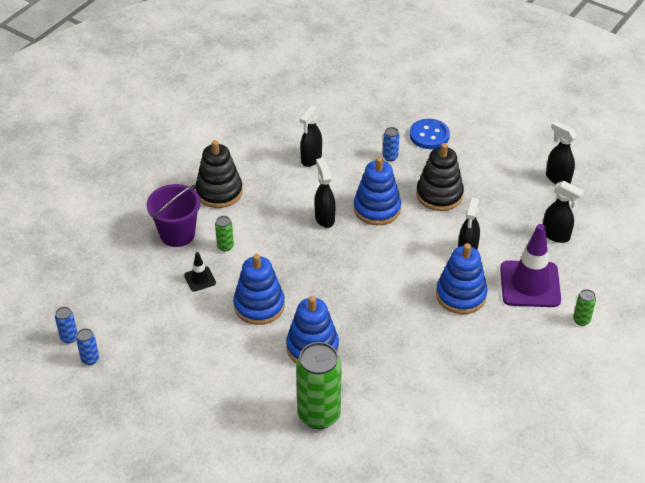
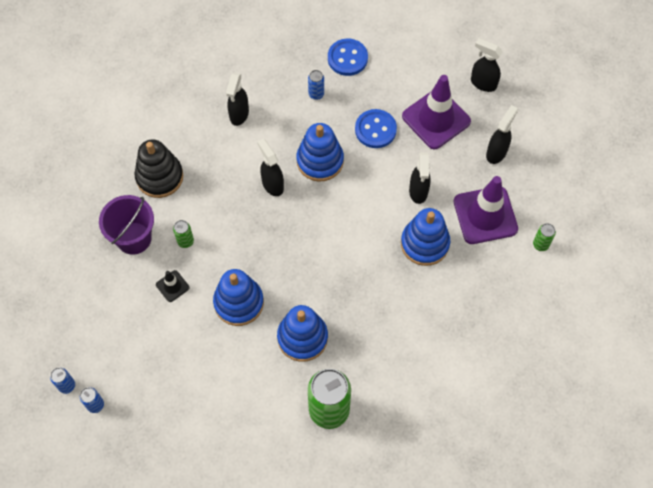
camera: 15 degrees left, 20 degrees up
(439, 195) = (375, 129): black stacking toy -> blue button
(502, 197) = (436, 119): none -> purple traffic cone
(556, 235) = (496, 152): black spray bottle -> black spray bottle turned 75 degrees counterclockwise

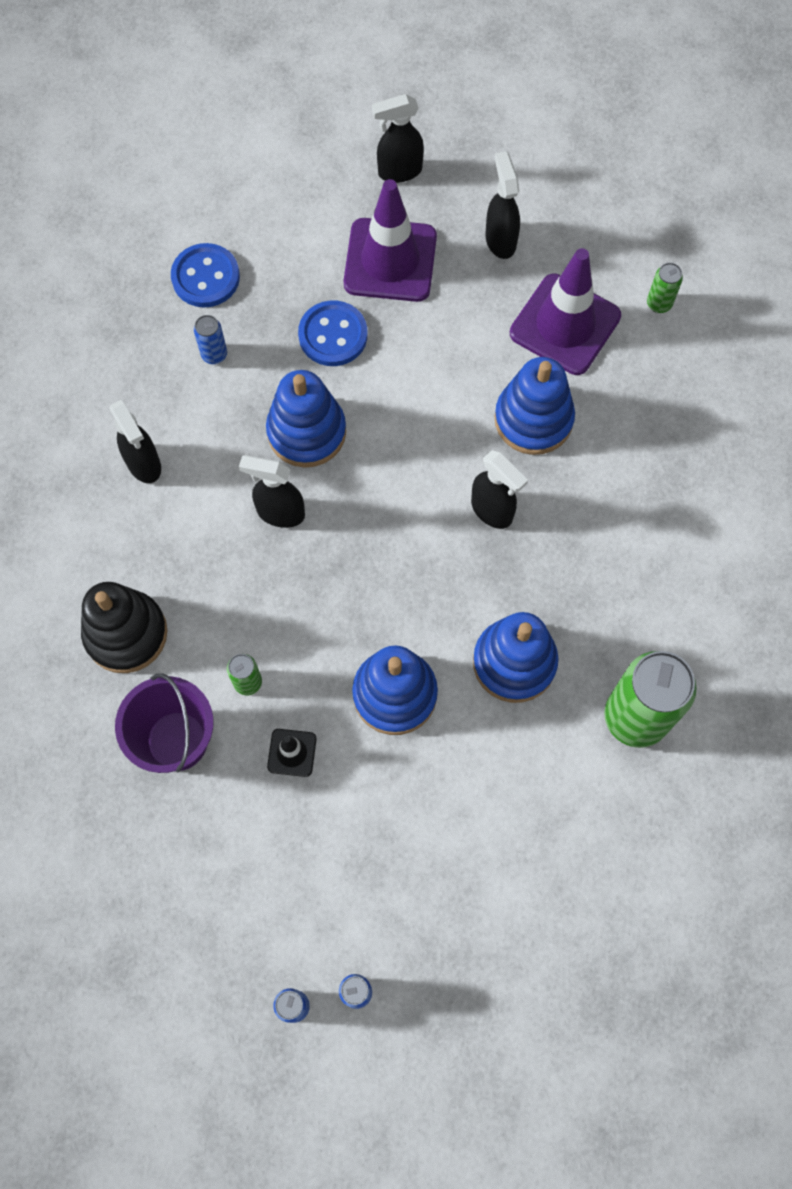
camera: 45 degrees left, 5 degrees up
(418, 192) = (461, 365): black spray bottle -> black spray bottle (492, 511)

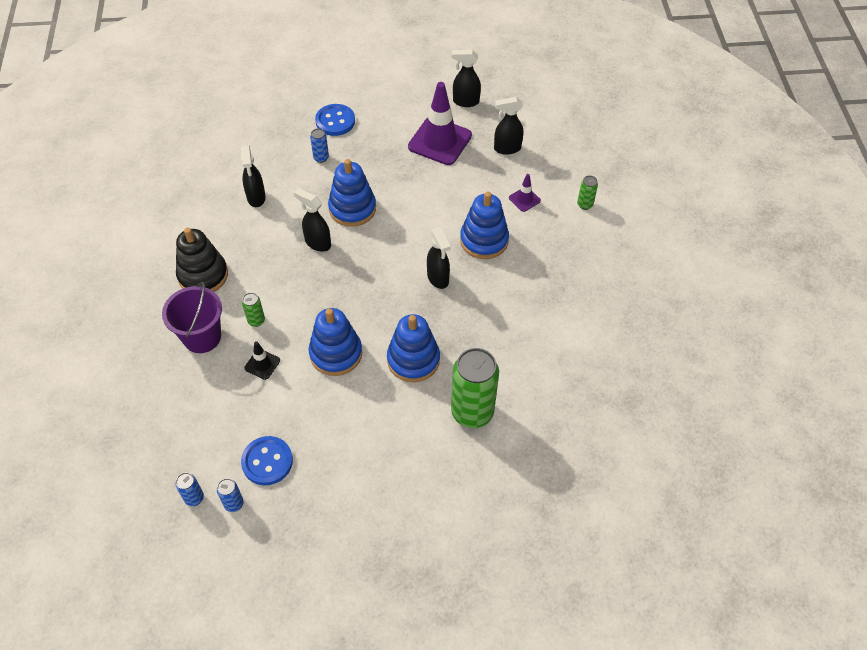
camera: 20 degrees right, 15 degrees down
(333, 335) = (390, 167): blue button -> blue button (267, 461)
(500, 240) = (506, 148): black spray bottle -> black spray bottle turned 105 degrees counterclockwise
(565, 325) = (524, 199): purple traffic cone -> purple traffic cone, size x0.46

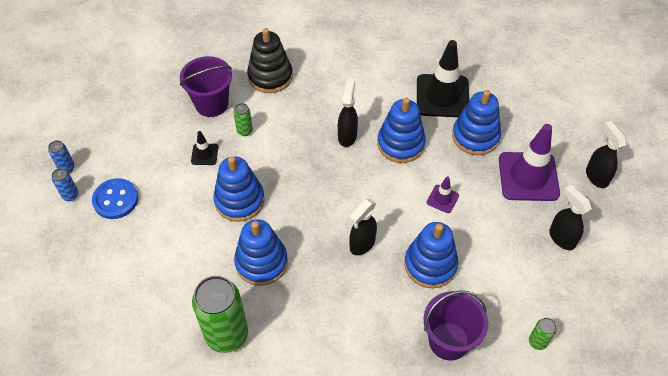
camera: 65 degrees right, 0 degrees up
(256, 198) = (368, 73): black spray bottle -> none
(321, 158) = (442, 96): blue can -> black traffic cone
(335, 121) = (492, 87): blue button -> none
(378, 155) = (475, 136): none -> blue stacking toy
(524, 199) = (505, 280): purple traffic cone -> purple traffic cone (442, 199)
(557, 258) = (448, 341): none -> purple bucket

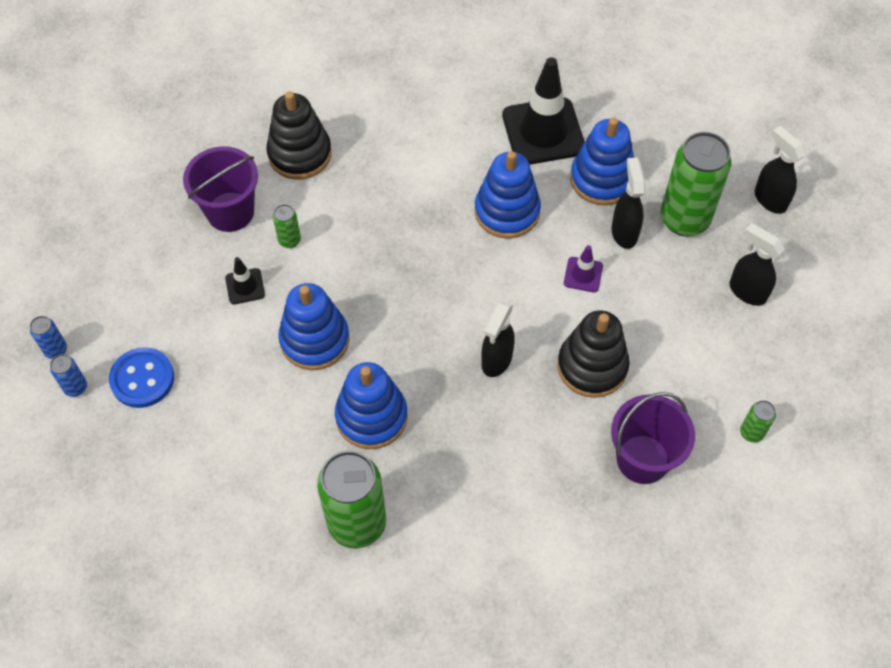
camera: 15 degrees left, 5 degrees up
(347, 136) = (432, 216): black spray bottle -> black spray bottle (624, 232)
(430, 265) = (592, 366): blue stacking toy -> black stacking toy
(528, 177) = (684, 219): purple traffic cone -> green can

